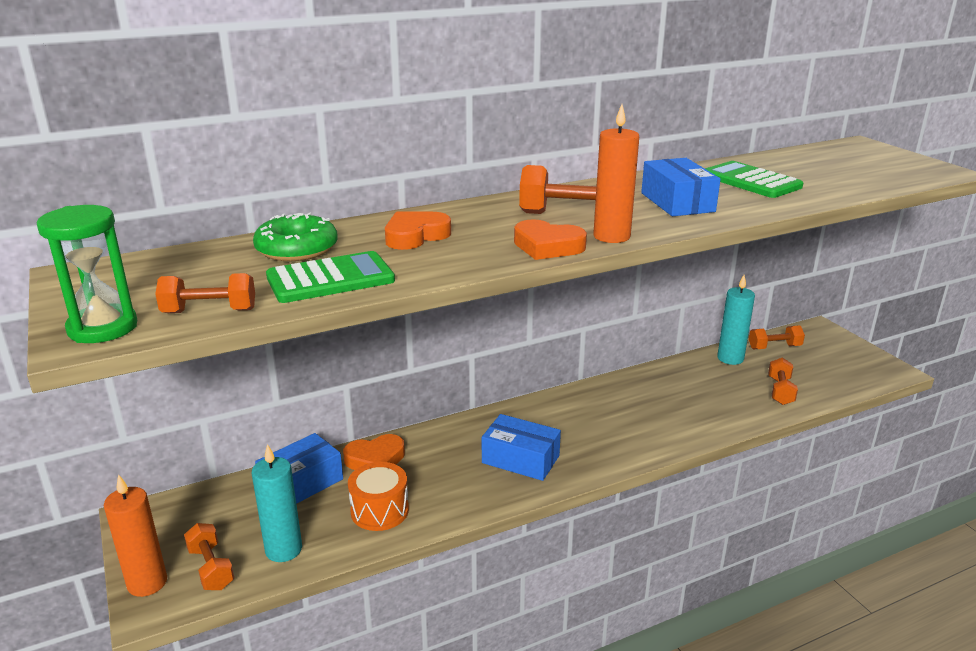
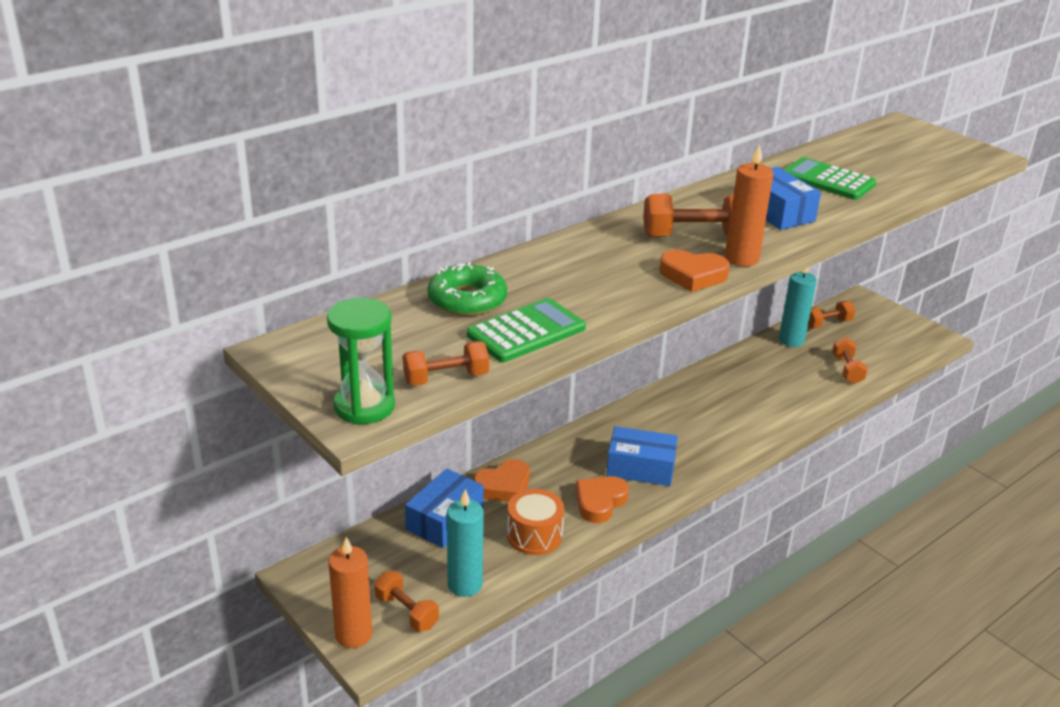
camera: 15 degrees left, 5 degrees up
(415, 236) = (566, 274): orange heart -> orange heart (600, 502)

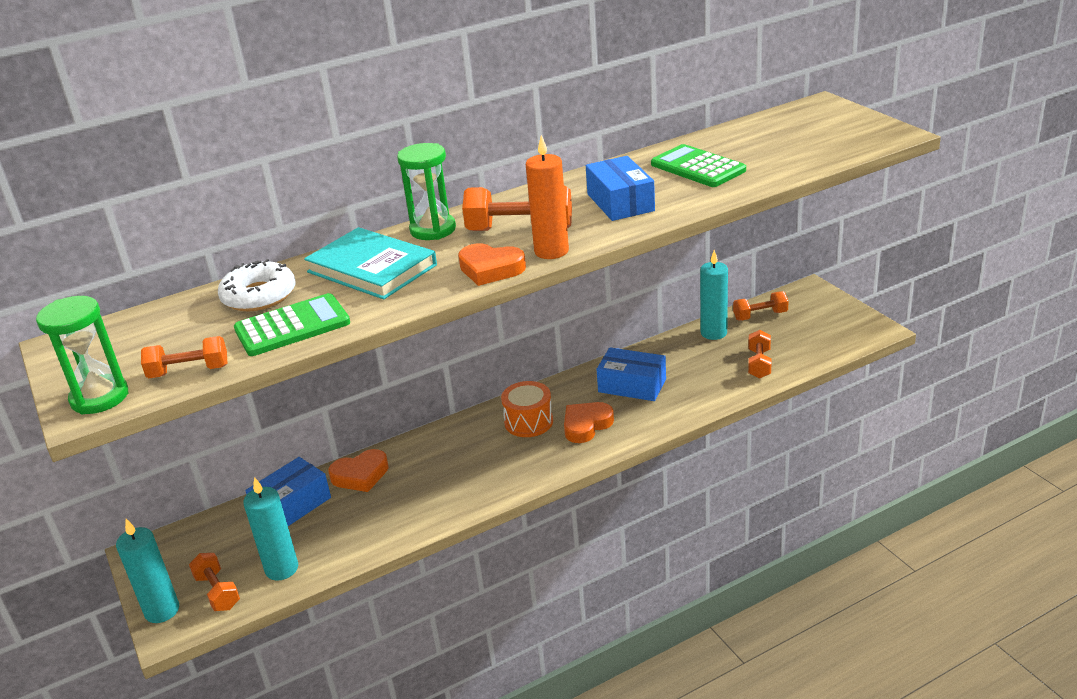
camera: 15 degrees right, 0 degrees up
(353, 635) = (162, 610): orange candle -> turquoise candle
(467, 300) = (259, 296): green donut -> white donut
(534, 535) = (367, 524): orange drum -> orange drum (528, 422)
(569, 273) = (372, 268): none -> turquoise book
(600, 502) = (444, 493): orange heart -> orange heart (586, 425)
(606, 235) = (433, 230): none -> green hourglass
(640, 468) = (500, 461): blue box -> blue box (632, 385)

